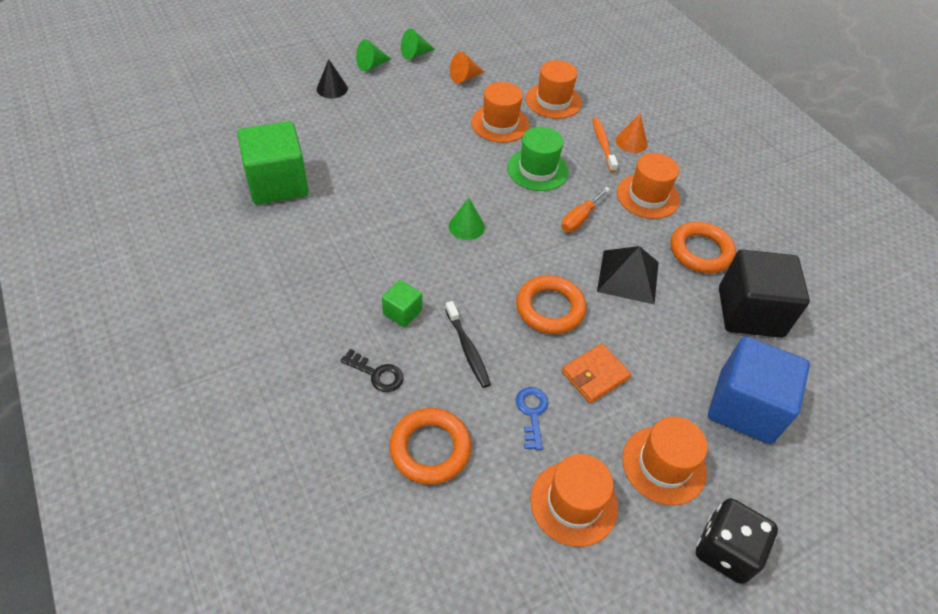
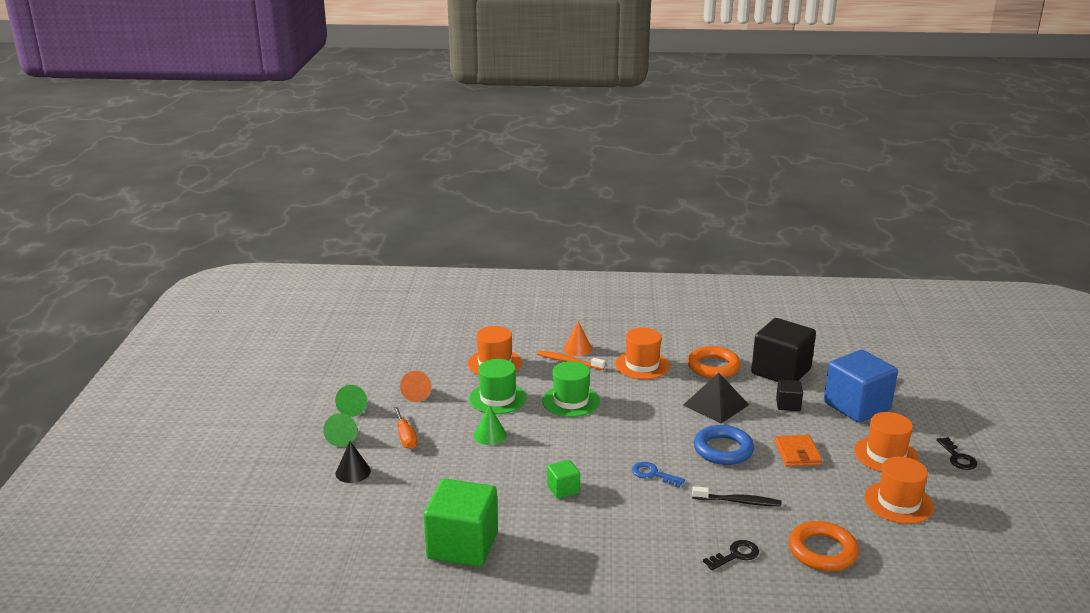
camera: 55 degrees left, 25 degrees down
(402, 312) = (679, 521): green cube -> green cube (563, 489)
(466, 226) = (607, 457): green cone -> green cone (490, 435)
(500, 123) = (497, 398): orange hat -> green hat
(532, 413) = (815, 493): blue key -> blue key (653, 474)
(550, 308) = (723, 449): orange ring -> blue ring
(579, 219) = (641, 402): orange screwdriver -> orange screwdriver (405, 437)
(685, 339) = (788, 405): none -> black cube
(725, 550) = (957, 457): black dice -> black key

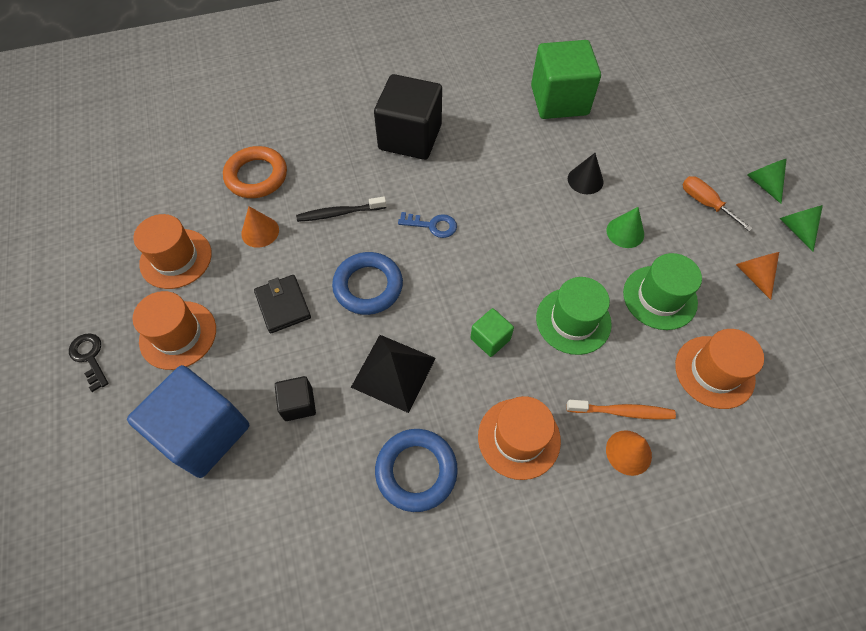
camera: 160 degrees right, 35 degrees up
(353, 472) = (711, 146): black cone -> black cone (585, 180)
(563, 489) = (510, 181): green cube -> green cube (490, 339)
(713, 367) = (416, 471): orange ring -> blue ring
(736, 555) = (332, 151): black key -> none
(781, 371) = (314, 493): black cube -> black cube (410, 137)
(797, 453) = (283, 305): orange wallet -> black wallet
(818, 505) = (260, 231): none -> orange cone

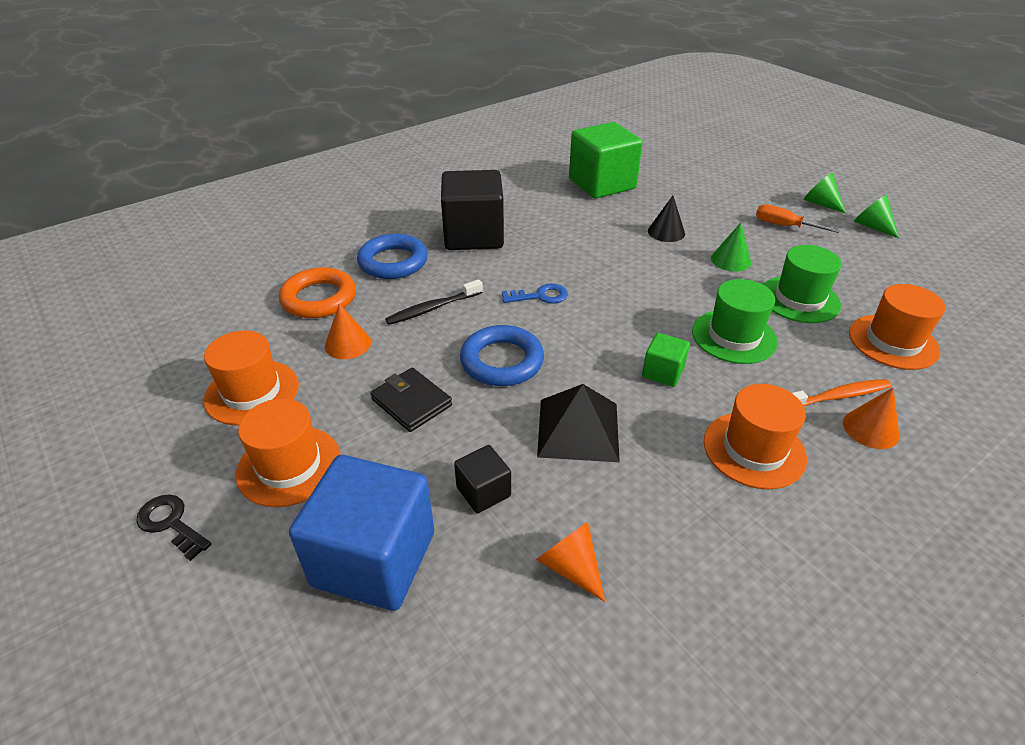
camera: 20 degrees left, 20 degrees down
(416, 471) = (665, 515): blue ring -> blue ring (393, 262)
(753, 275) = (865, 264): orange cone -> orange cone (570, 566)

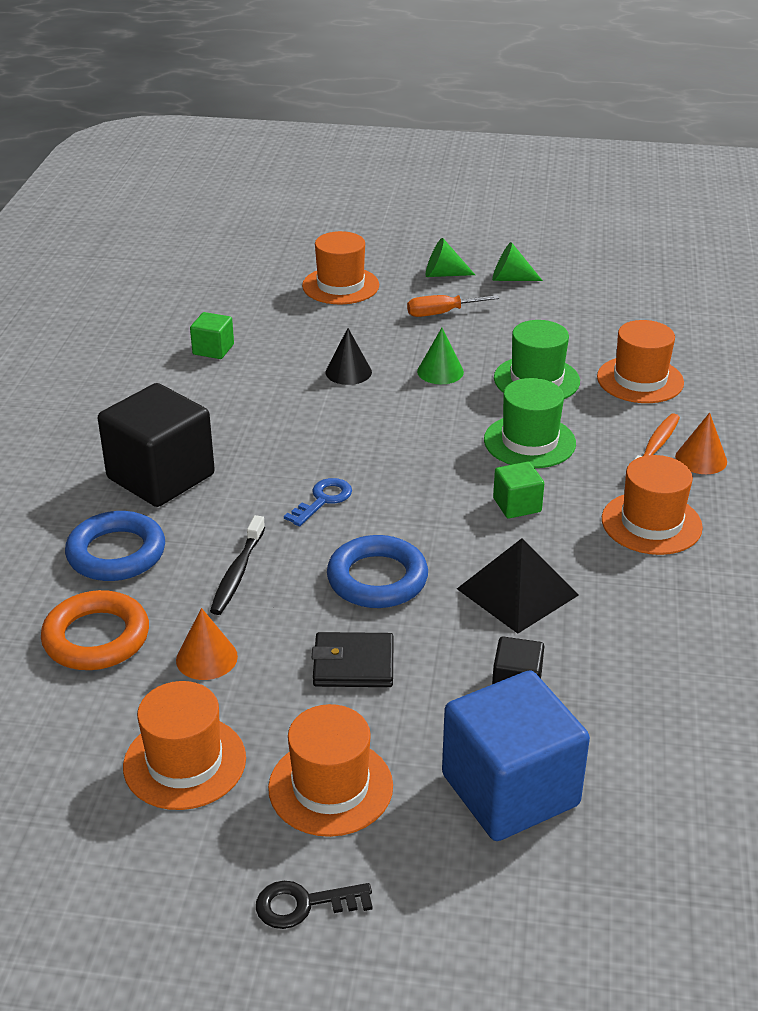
camera: 45 degrees left, 5 degrees down
(570, 566) = (644, 687): orange cone -> none
(602, 184) = (213, 349): green cube -> green cube, size x0.47
(734, 182) = (340, 286): none -> orange hat

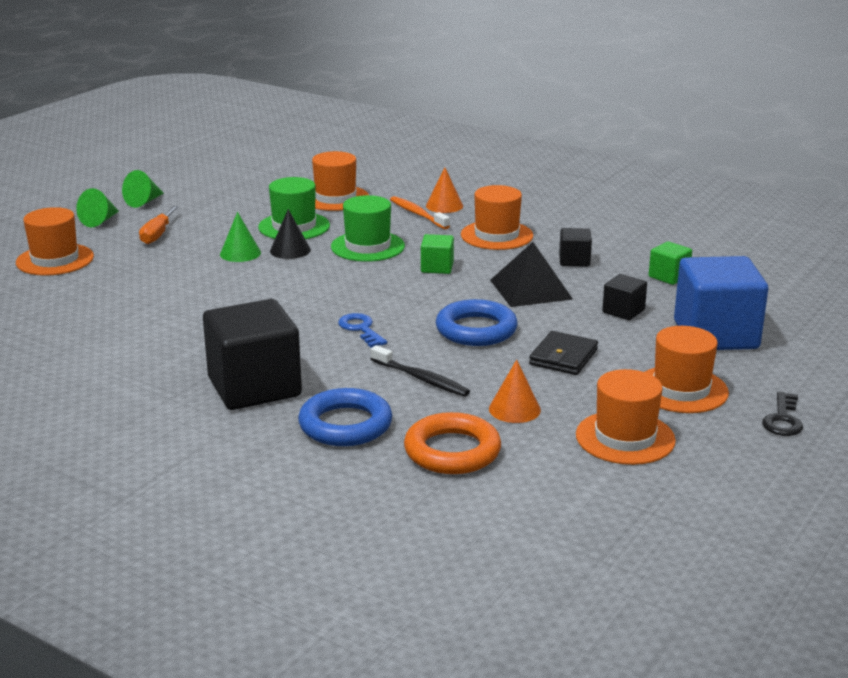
camera: 65 degrees left, 10 degrees down
(213, 349) = (80, 330): green cube -> green cube (668, 277)
(348, 372) = (195, 284): black cone -> black cone (290, 250)
(634, 606) = (574, 260): none -> black cube

